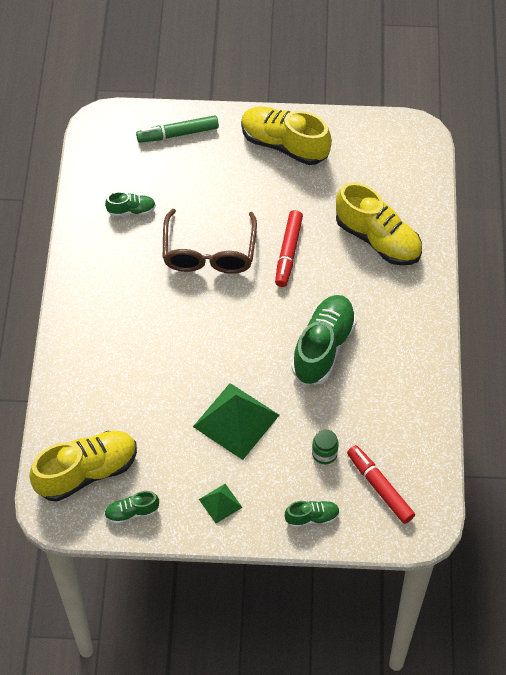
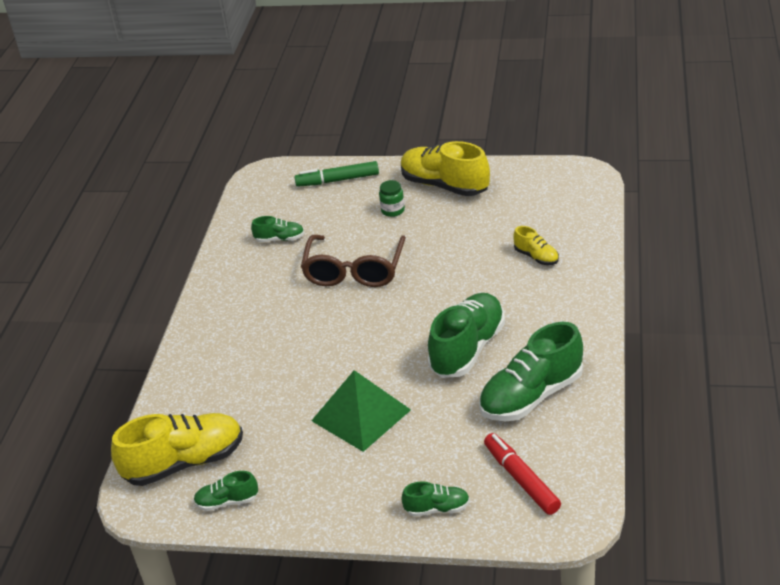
camera: 10 degrees right, 20 degrees down
(220, 503) = (330, 493): green pyramid -> none
(288, 252) = (439, 269): red marker -> none
(324, 453) = (458, 446): green jar -> green jar (393, 210)
(378, 239) = (536, 257): yellow shoe -> yellow shoe, size x0.49
(383, 400) = (531, 396): none -> green shoe

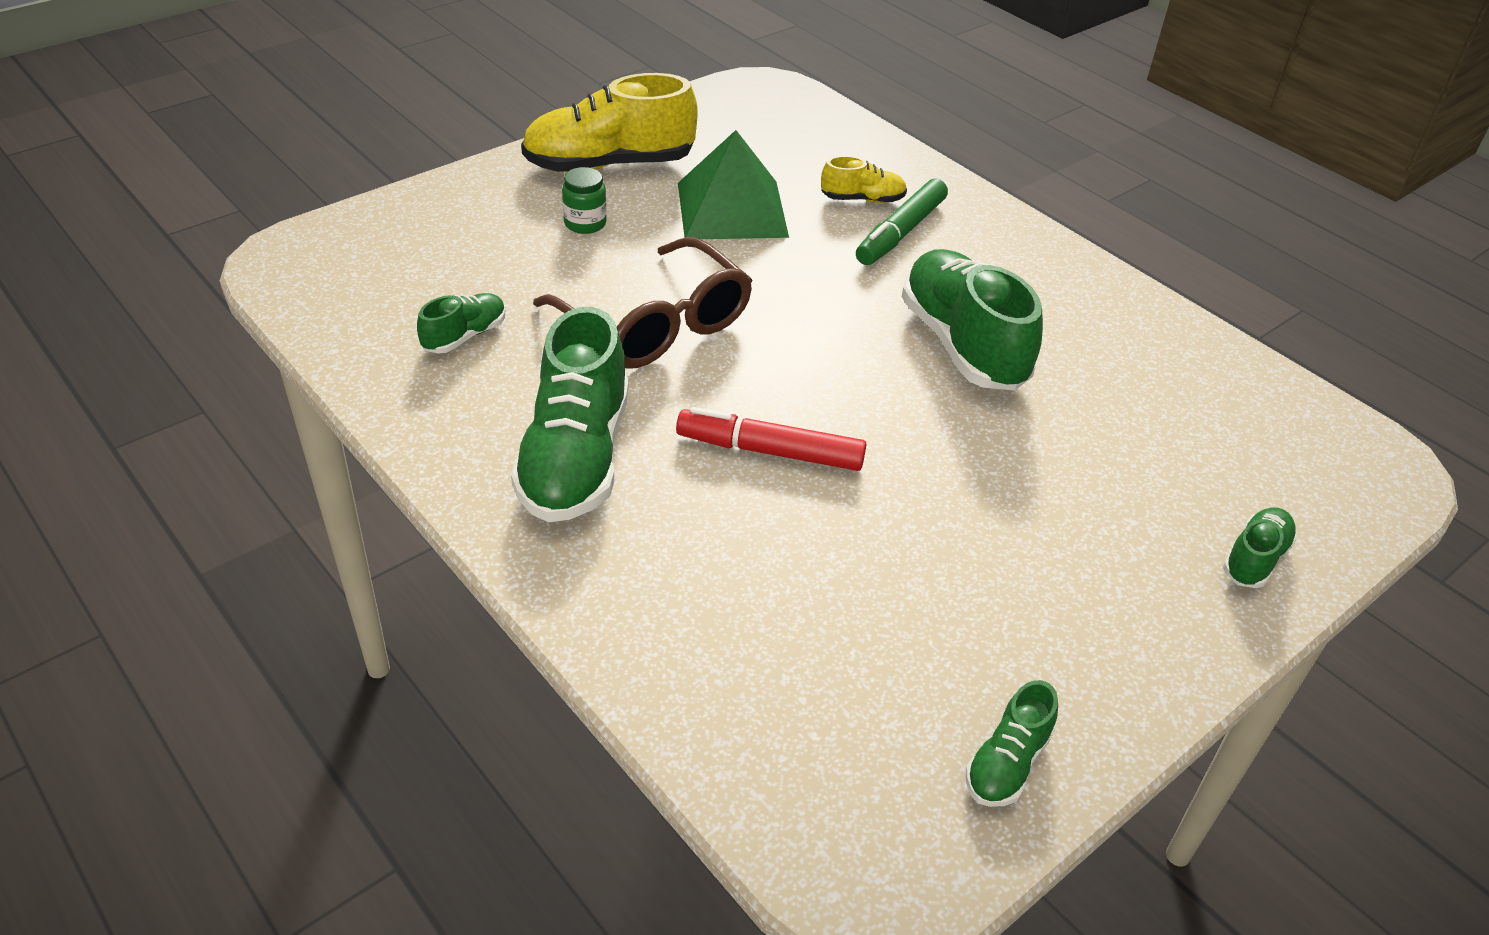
camera: 55 degrees left, 5 degrees up
(184, 463) = (847, 757): yellow shoe -> none
(338, 180) = (434, 218): green marker -> green marker (901, 232)
(361, 415) = (975, 505): green pyramid -> green pyramid (731, 209)
(521, 479) = (1271, 459): red marker -> red marker (771, 451)
(531, 396) = (1119, 357): green shoe -> green shoe (575, 458)

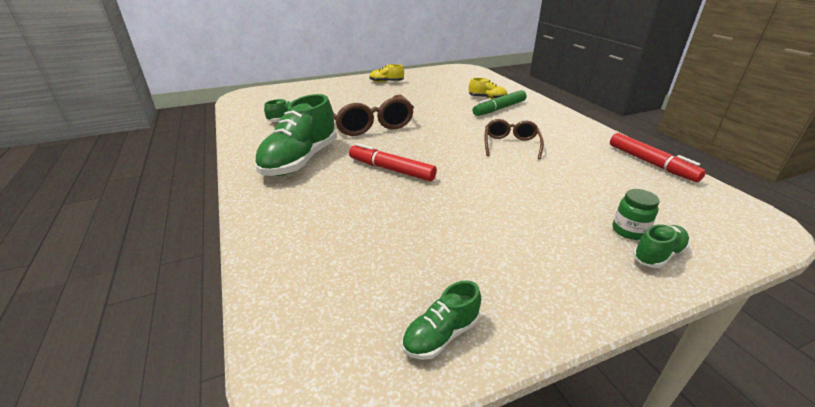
camera: 20 degrees right, 10 degrees down
(585, 223) = (364, 95): green jar -> green jar (629, 231)
(609, 165) = (386, 82): yellow shoe -> yellow shoe, size x0.49
(731, 209) = (427, 96): green pyramid -> none
(963, 344) = (511, 145): green shoe -> brown glasses
(1211, 354) = (650, 163): none -> red marker

